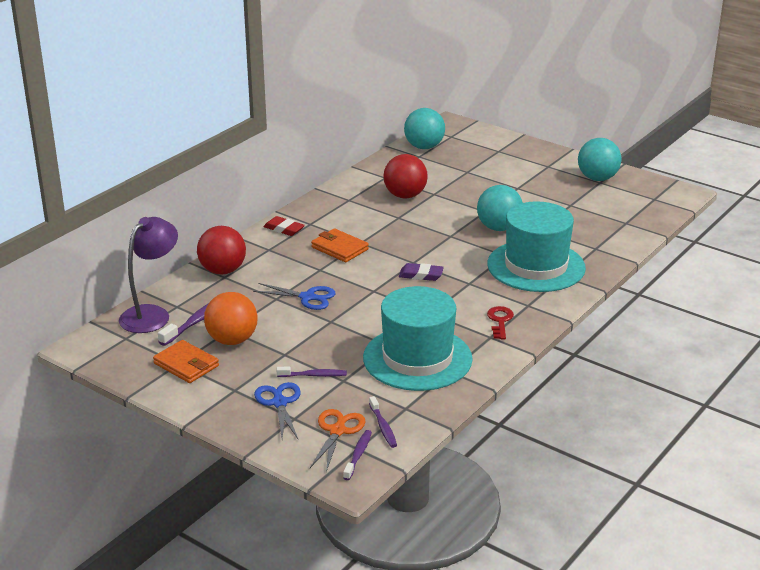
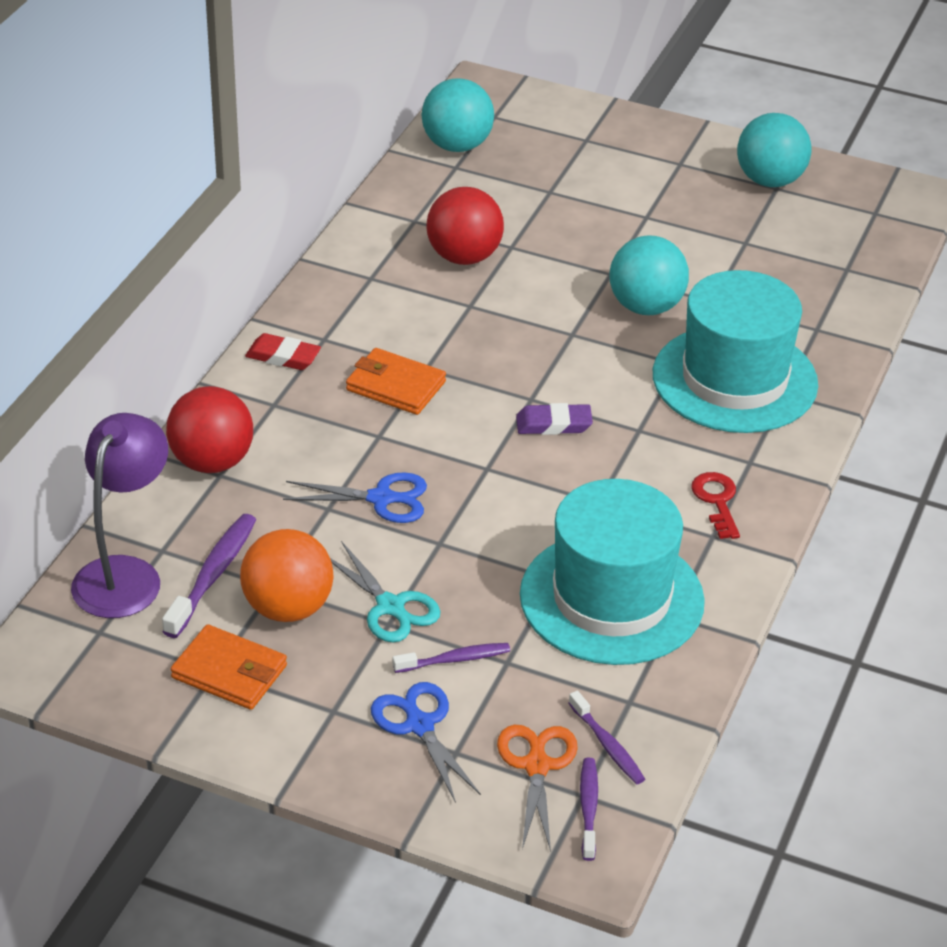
camera: 15 degrees left, 10 degrees up
(289, 346) = (390, 606): none -> turquoise scissors

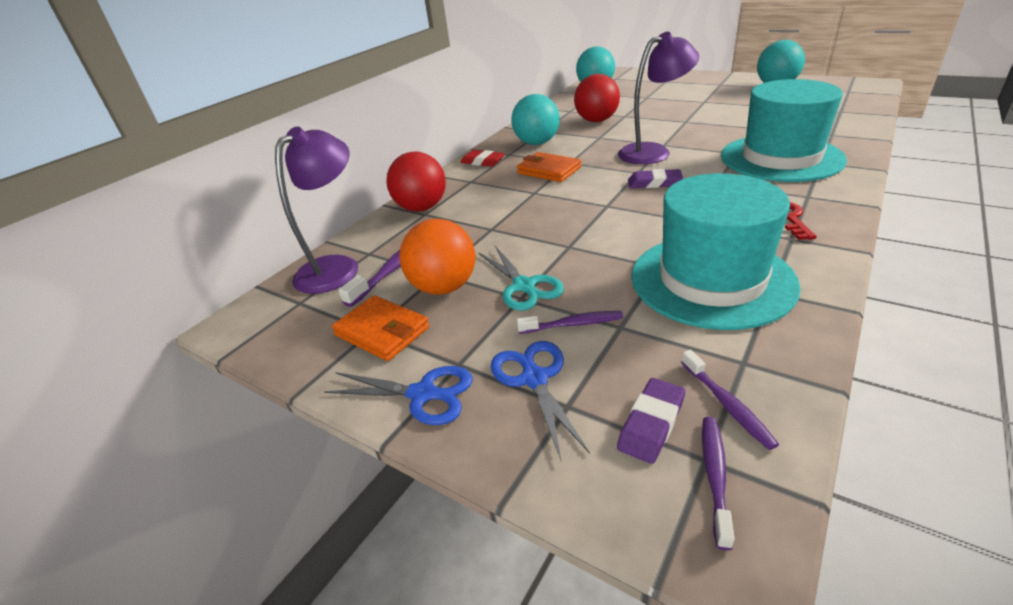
camera: 15 degrees right, 5 degrees down
(381, 498) = (529, 223): blue scissors -> blue scissors (422, 394)
(537, 766) = (651, 423): orange scissors -> purple eraser
(555, 350) = (653, 151): none -> purple lamp
(646, 307) = (710, 132): turquoise ball -> turquoise ball (537, 143)

